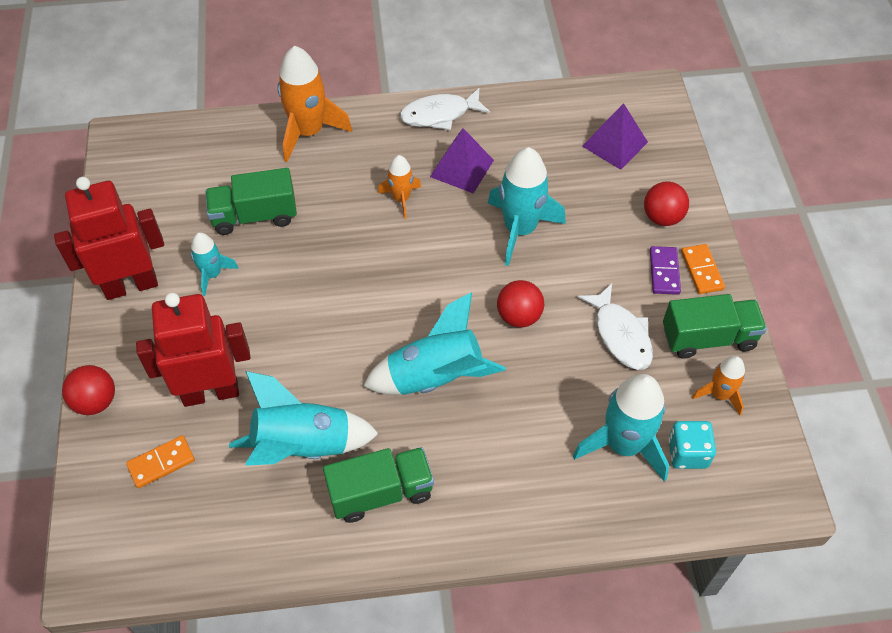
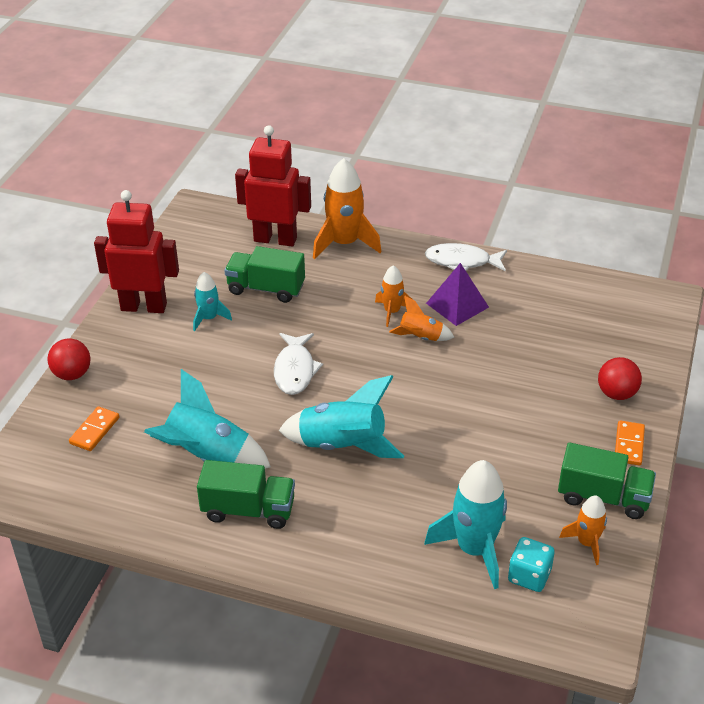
camera: 25 degrees right, 15 degrees down
(161, 463) = (94, 430): orange domino -> orange domino turned 60 degrees counterclockwise
(211, 392) = (159, 396): red robot -> red robot (275, 239)
(446, 220) = (420, 338): none -> orange rocket
(519, 316) = (440, 426): red ball -> none
(520, 229) = (480, 364): turquoise rocket -> none
(614, 144) = (606, 326): purple pyramid -> none
(620, 335) = (522, 468): white fish -> white fish (295, 370)
(664, 272) = (592, 435): purple domino -> none

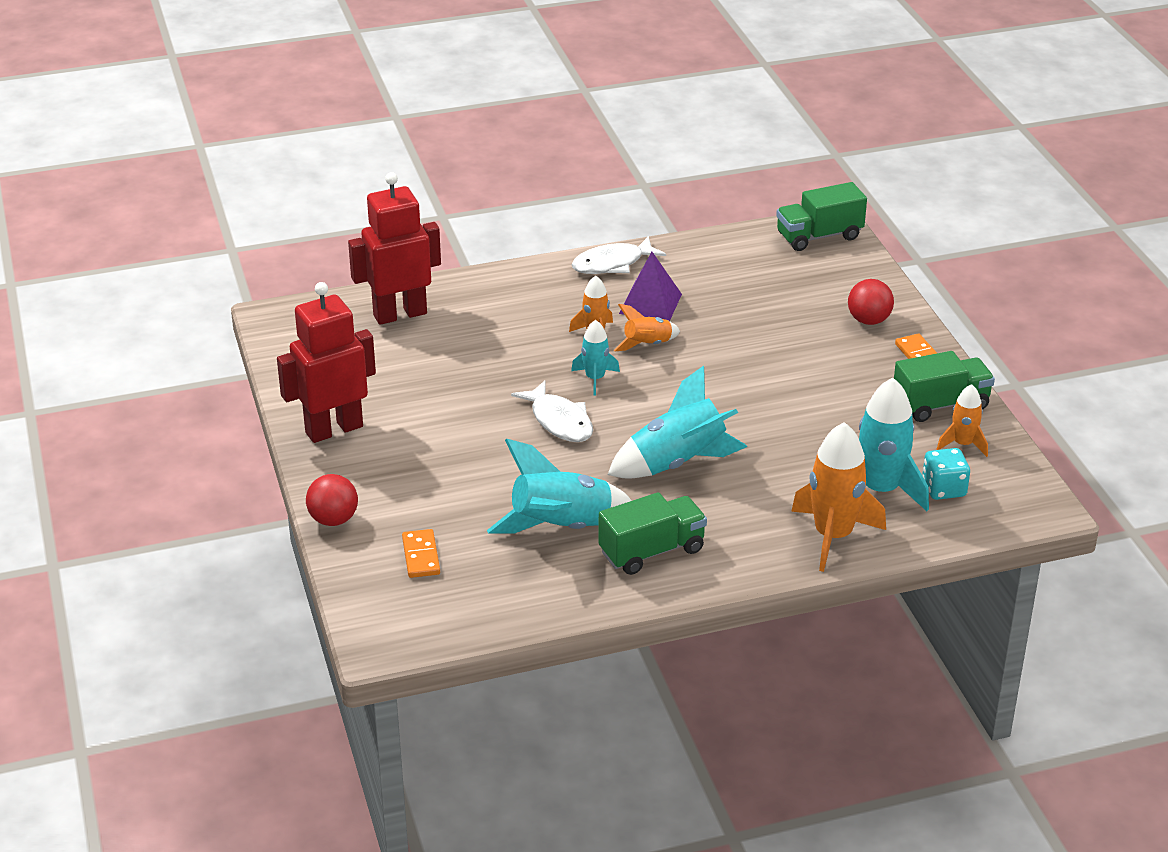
camera: 35 degrees left, 5 degrees down
(209, 318) = (417, 412): turquoise rocket -> turquoise rocket (595, 379)
(266, 289) = (445, 363): green truck -> green truck (819, 236)
(344, 243) = (477, 291): orange rocket -> orange rocket (833, 536)

